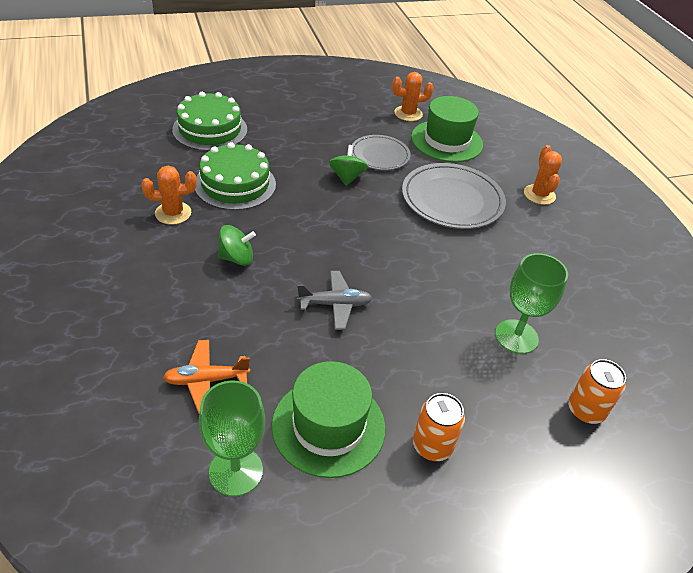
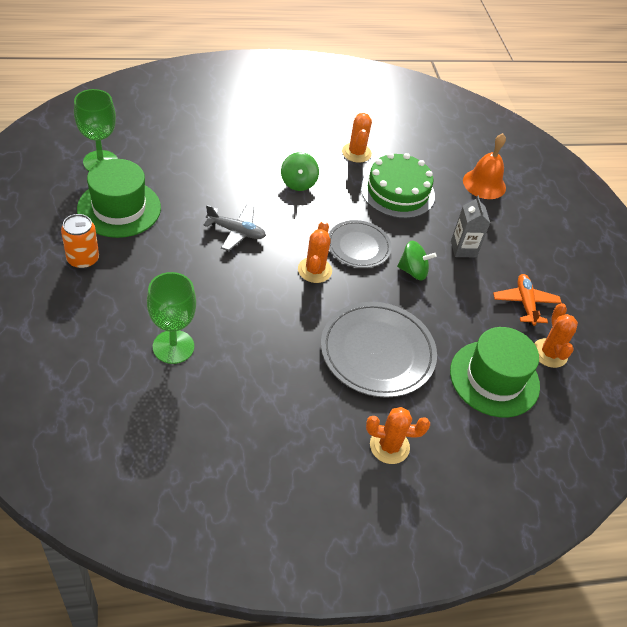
camera: 95 degrees right, 5 degrees up
(206, 380) = (176, 156): orange plane -> orange plane (525, 303)
(210, 129) = (484, 184): green cake -> orange bell
(307, 147) = (463, 249): none -> grey carton
(335, 304) = (236, 232): grey plane -> grey plane turned 75 degrees counterclockwise
(370, 240) = (314, 270): none -> orange cactus
(380, 155) = (456, 306): grey plate -> grey plate (358, 246)
(585, 410) = (79, 370): orange can -> none

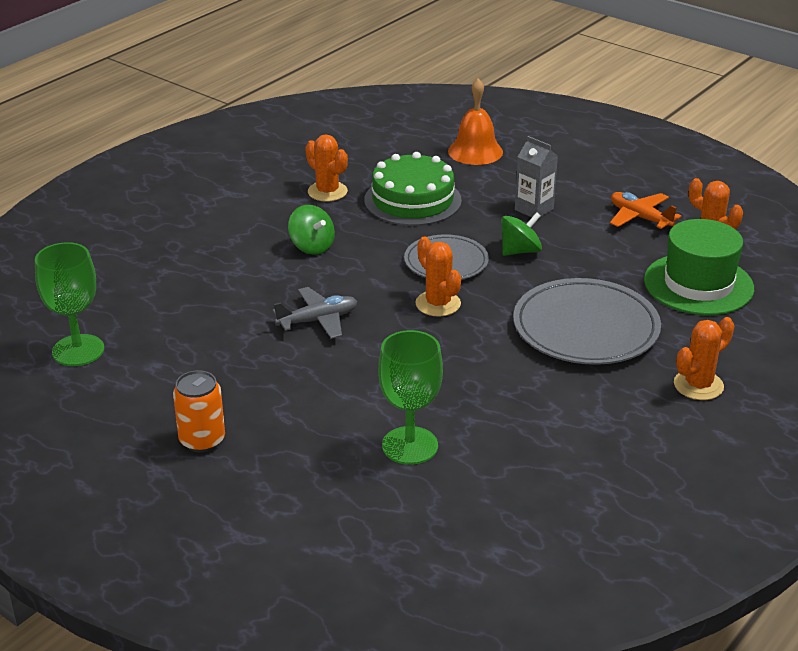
camera: 35 degrees left, 15 degrees down
(119, 208) = (167, 375): green hat -> none

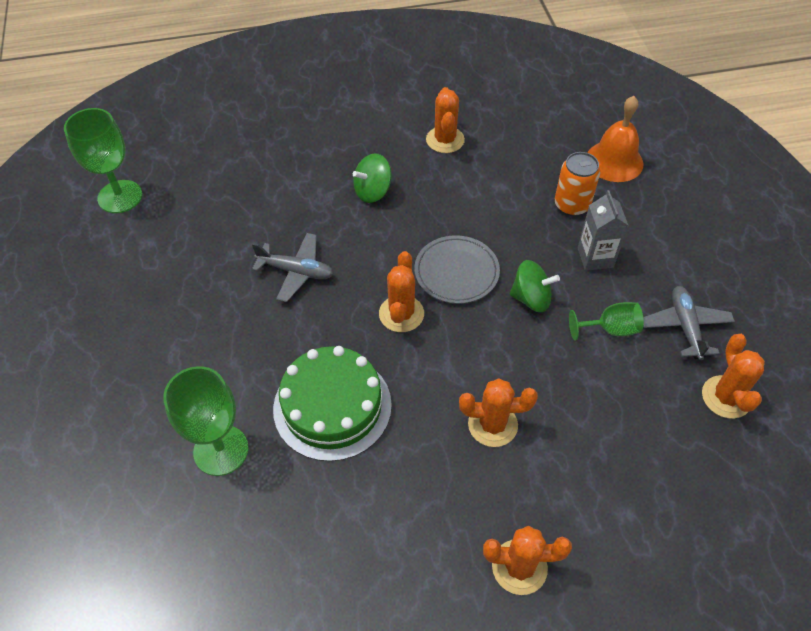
camera: 40 degrees right, 20 degrees up
(202, 440) = (100, 337): orange can -> orange can (572, 205)
(312, 246) = (373, 191): green spinning top -> green spinning top turned 60 degrees clockwise
(412, 200) = (502, 187): green cake -> green cake (332, 406)
(585, 328) = (492, 424): grey plate -> orange cactus
(595, 241) = (610, 329): none -> green goblet
(640, 218) = (685, 327): orange plane -> grey plane
(698, 284) = (654, 445): green hat -> none

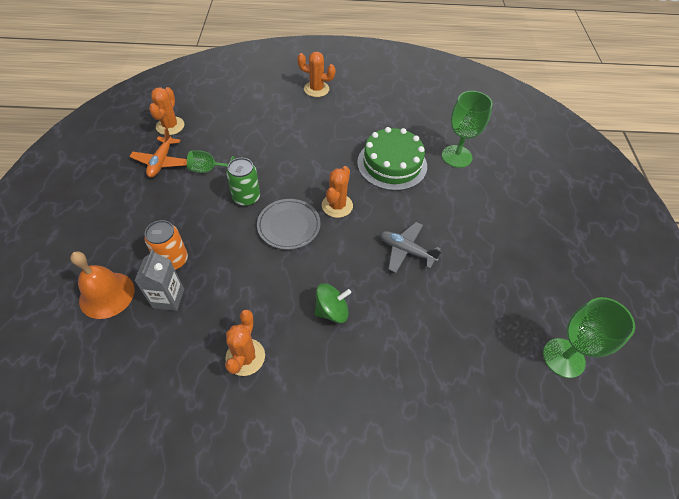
camera: 170 degrees left, 0 degrees up
(492, 424) = (304, 139): orange cactus -> none
(531, 298) = (246, 197): green spinning top -> green can
(595, 257) = (185, 215): grey carton -> grey carton (168, 298)
(685, 327) = (161, 162): grey plane -> orange plane

